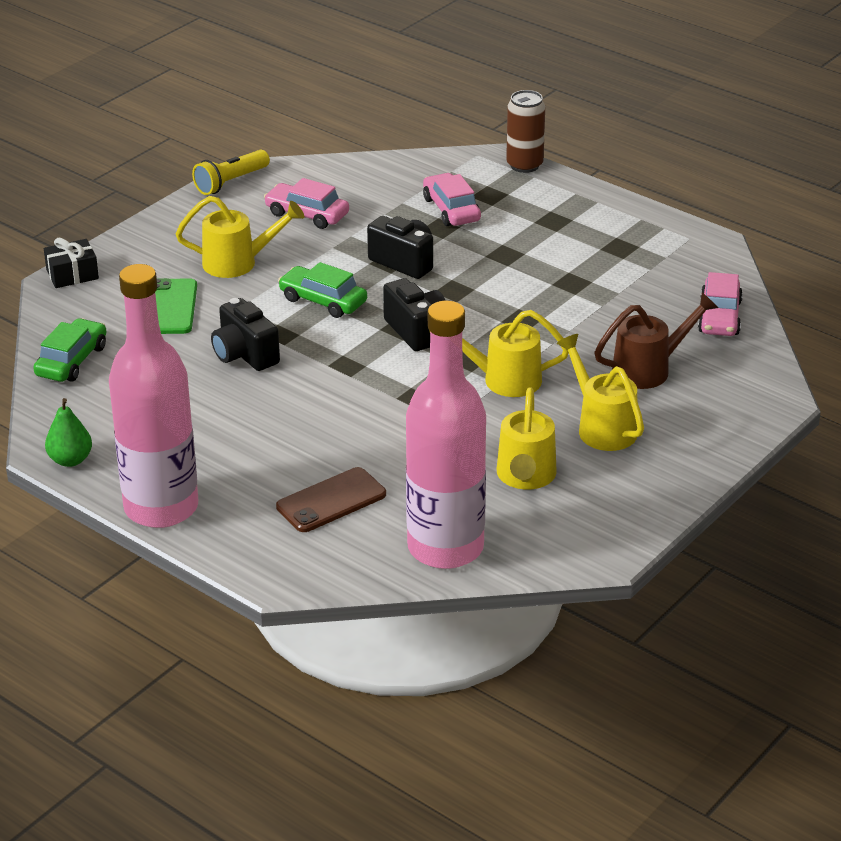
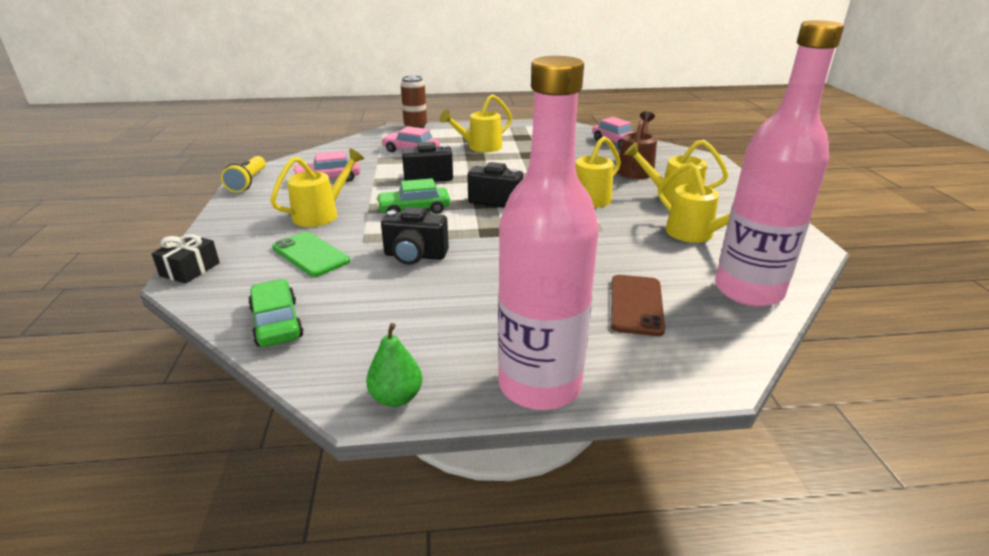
camera: 45 degrees left, 5 degrees down
(537, 242) = (480, 147): none -> yellow watering can

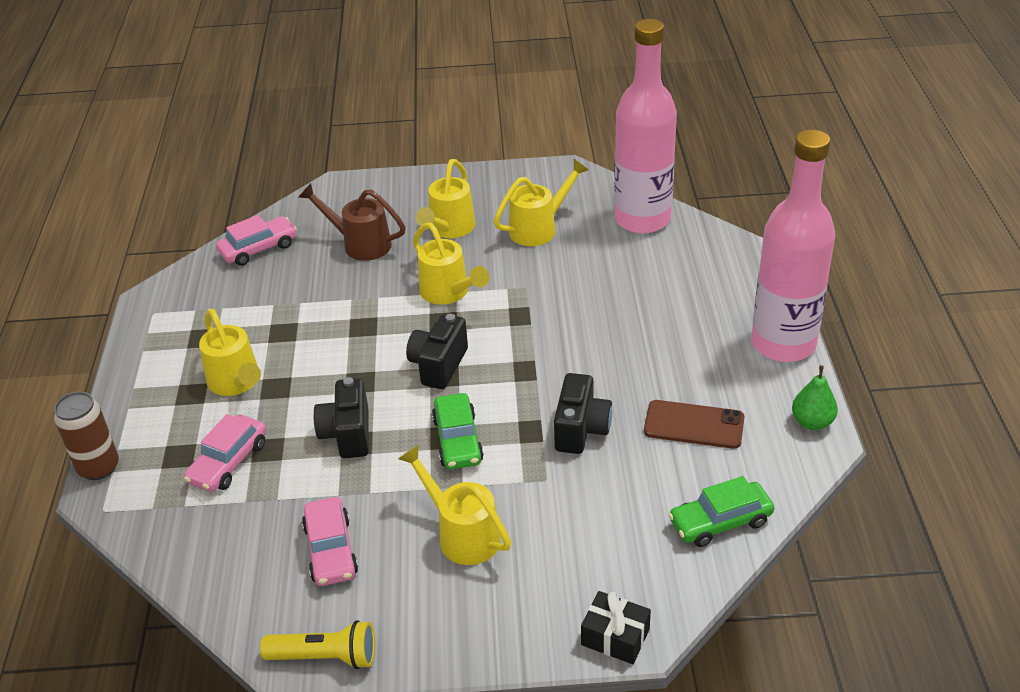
camera: 85 degrees left, 10 degrees up
(310, 254) = (577, 523): green phone -> none
(636, 305) = (668, 282): brown phone -> brown phone (694, 425)

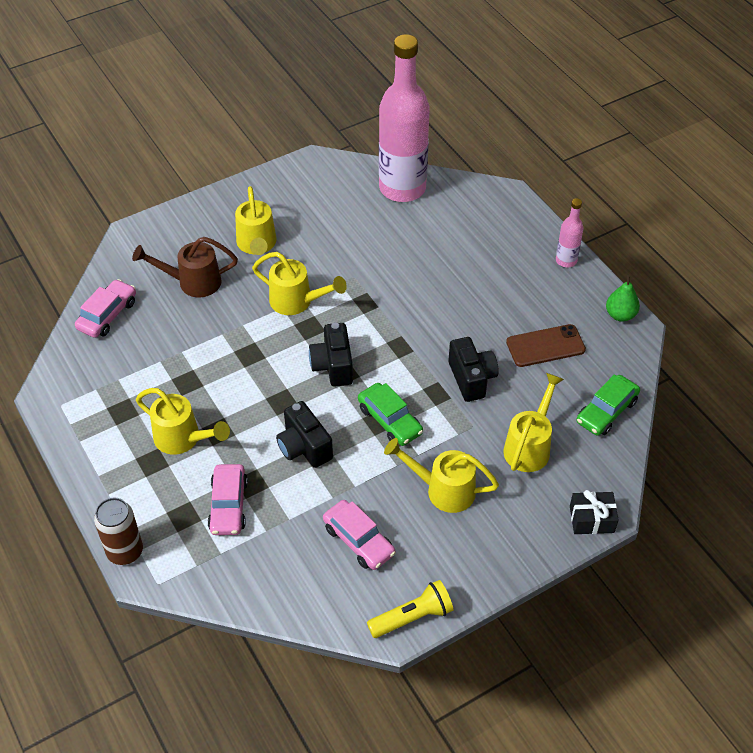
camera: 30 degrees left, 10 degrees up
(538, 228) = (328, 222): yellow watering can -> yellow watering can (529, 446)
(783, 344) = (566, 260): pink bottle -> pink bottle, size x0.44

